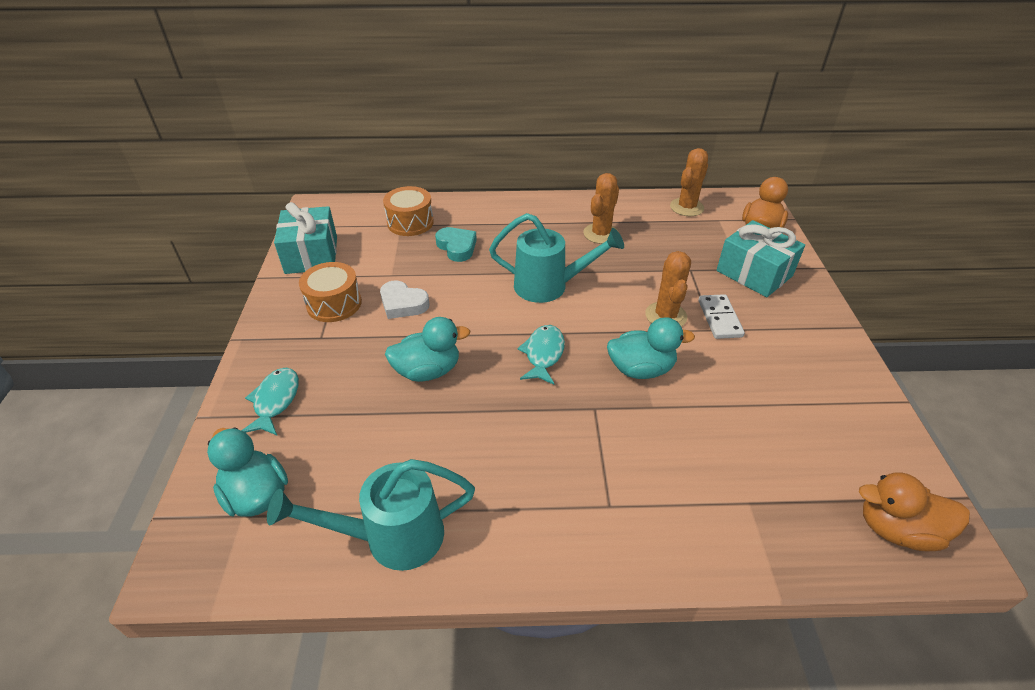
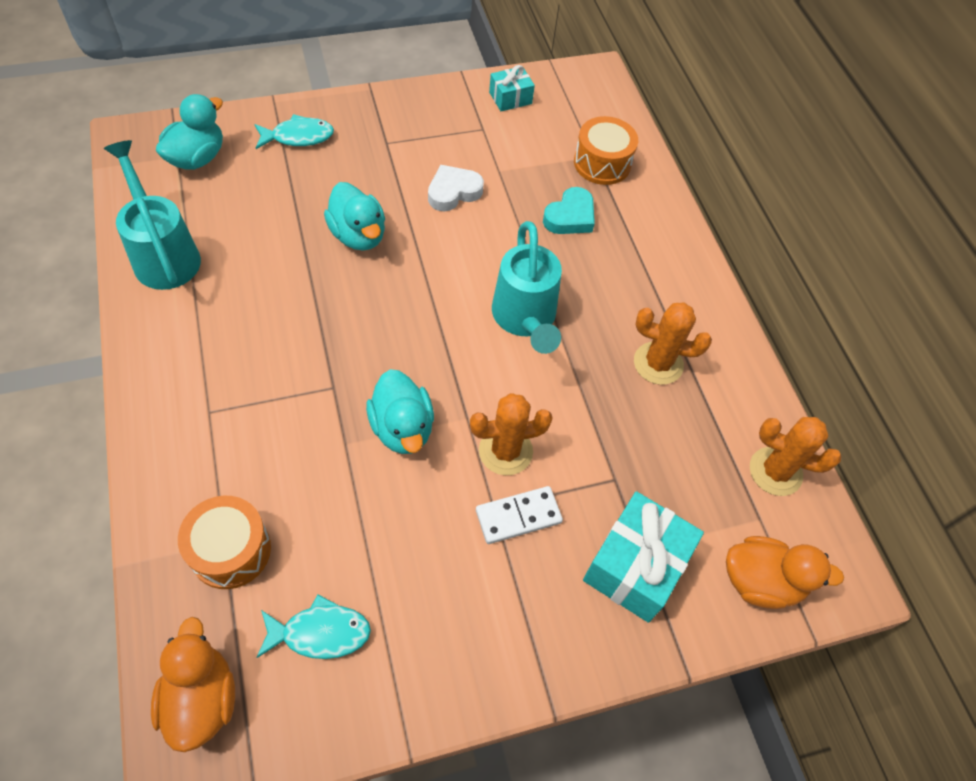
camera: 70 degrees right, 15 degrees up
(311, 255) = (510, 98): turquoise gift -> turquoise gift, size x0.56
(334, 304) = (437, 138): orange drum -> orange drum (230, 550)
(403, 304) = (453, 192): white heart -> white heart turned 45 degrees clockwise
(543, 354) = (405, 330): turquoise fish -> turquoise fish (320, 633)

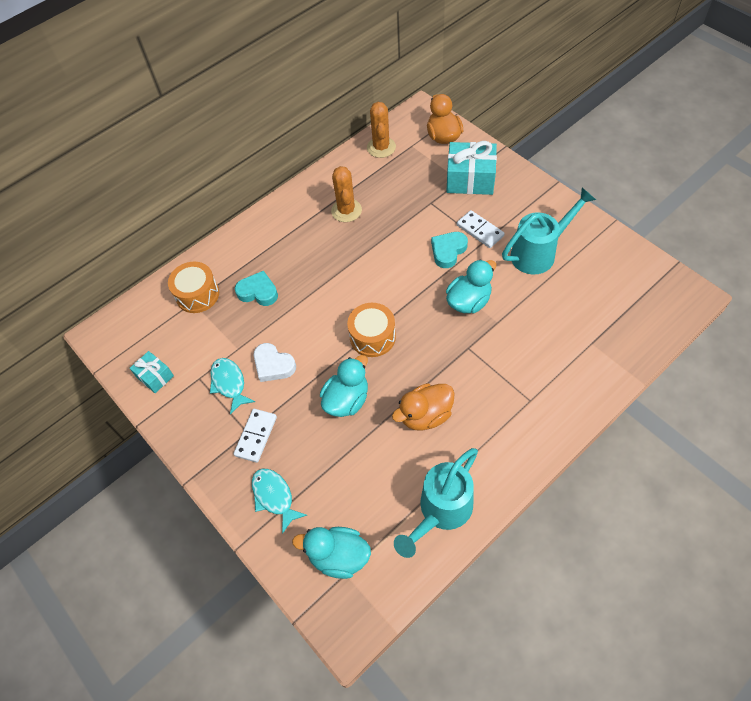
camera: 105 degrees left, 0 degrees up
(201, 698) = (663, 305): orange duck -> orange duck (425, 415)
(230, 550) = (593, 337): orange drum -> orange drum (372, 337)
(320, 633) = (597, 277): turquoise fish -> turquoise fish (229, 383)
(376, 147) = (256, 436): none -> white domino
(505, 451) = (448, 251): orange cactus -> turquoise heart
(525, 319) = (356, 280): turquoise watering can -> turquoise watering can (538, 253)

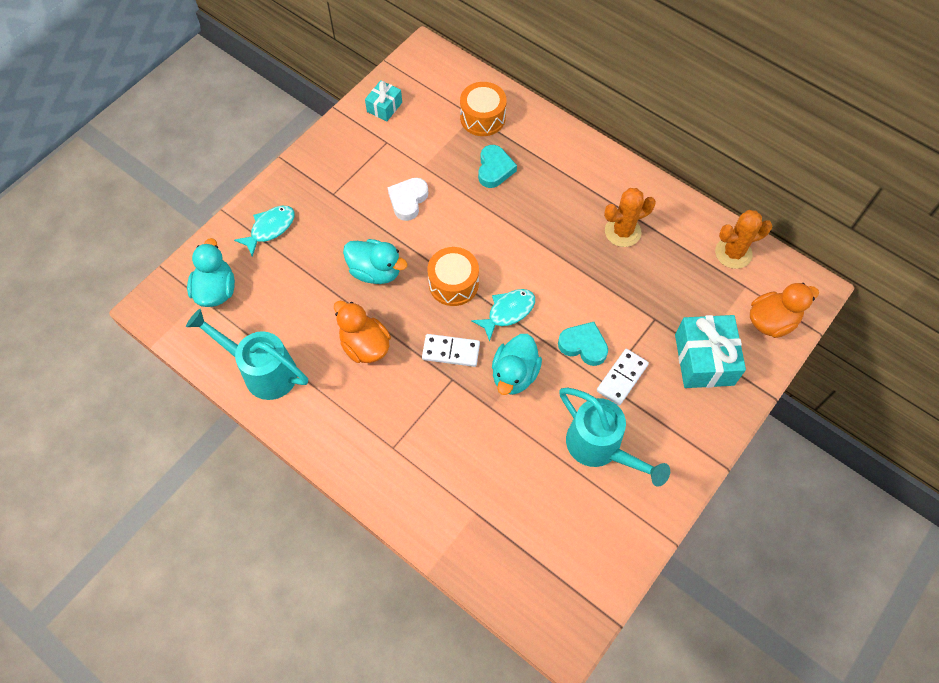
camera: 75 degrees right, 5 degrees up
(229, 383) = (383, 168): turquoise fish -> turquoise fish (508, 312)
(256, 436) = (329, 201): white domino -> white domino (451, 351)
(468, 301) = (514, 374): turquoise duck -> turquoise duck turned 75 degrees clockwise

